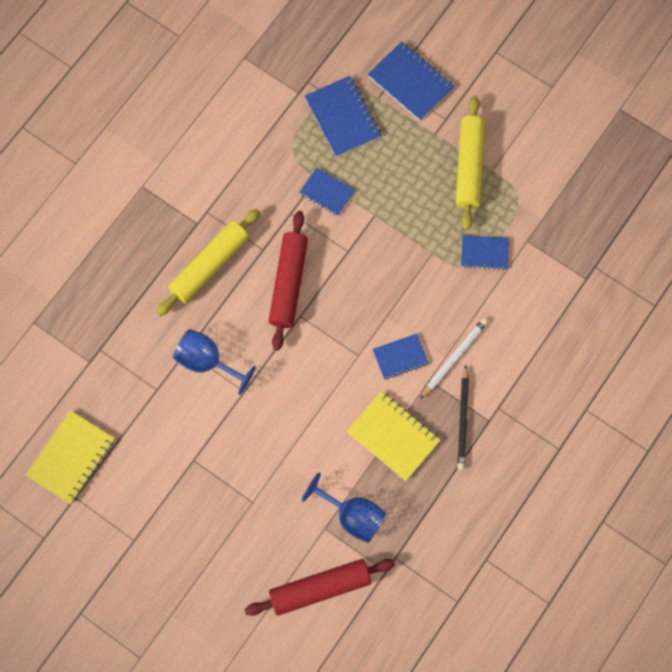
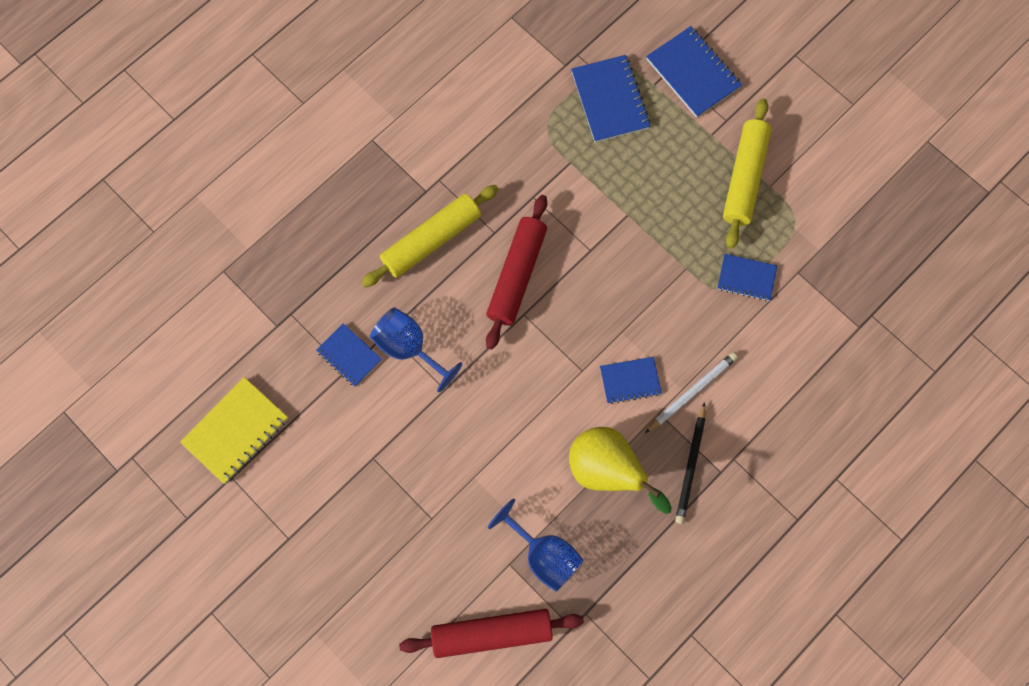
camera: 10 degrees right, 0 degrees up
(327, 192) = (577, 180): blue notebook -> blue notebook (349, 356)
(393, 436) = (607, 470): yellow notebook -> yellow pear

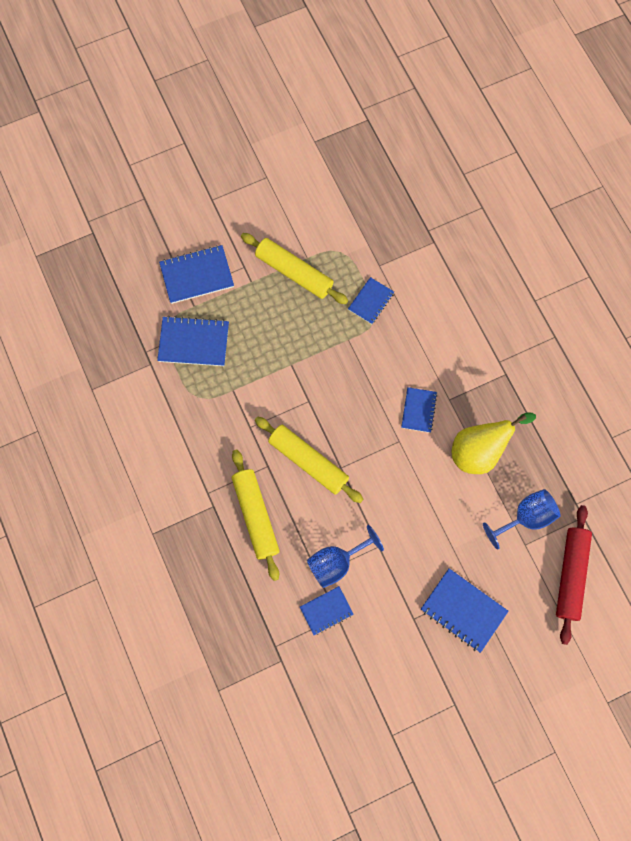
camera: 70 degrees left, 0 degrees up
(236, 431) = (356, 720): yellow notebook -> none
(402, 513) = (463, 610): none -> blue notebook
(517, 275) = (308, 461): red rolling pin -> yellow rolling pin
(690, 465) = (494, 392): black pencil -> none
(692, 392) = (442, 371): white pencil -> none

